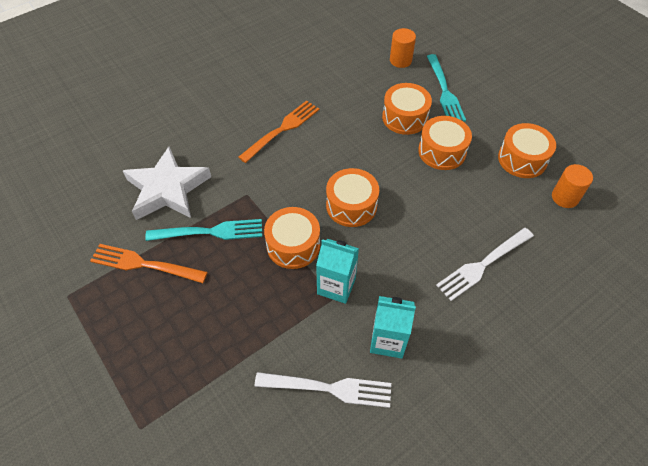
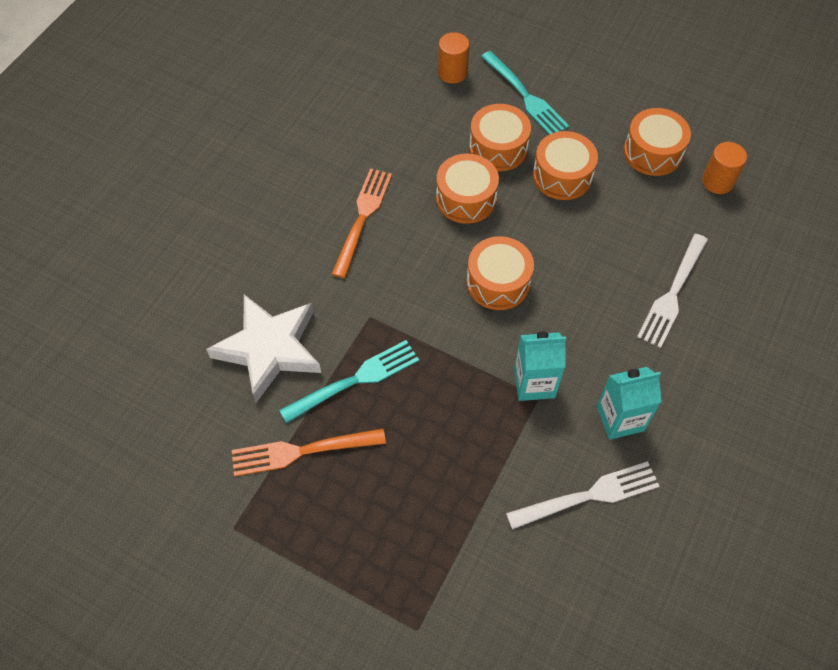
camera: 25 degrees left, 5 degrees up
(293, 245) = (460, 356): orange drum -> orange drum (466, 198)

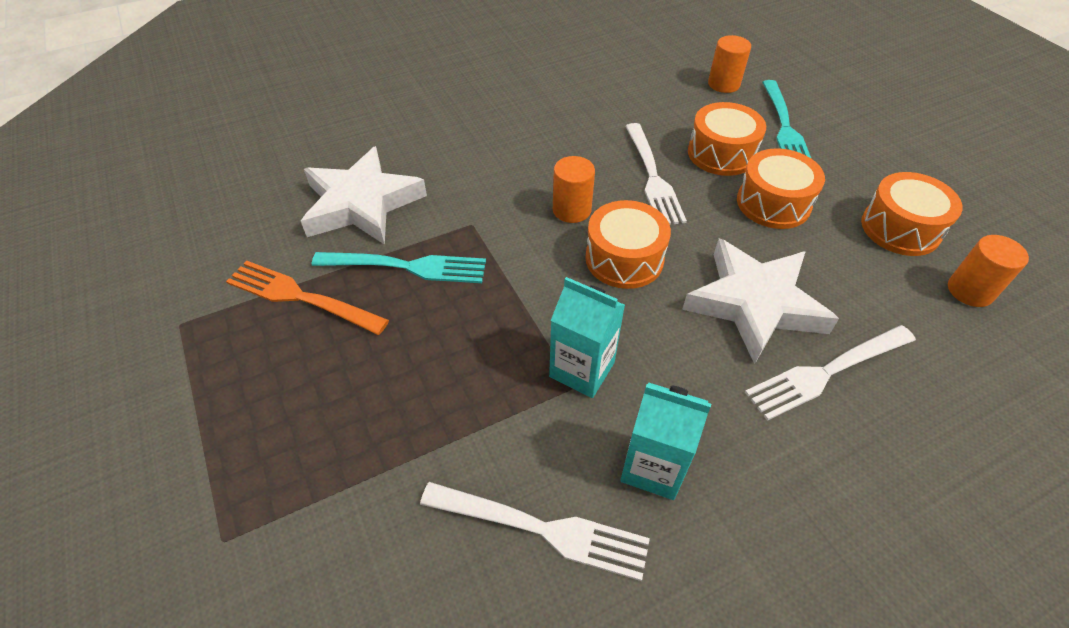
camera: 35 degrees right, 10 degrees down
(362, 217) = (540, 149): orange fork -> none
(431, 262) = (571, 210): none -> orange cylinder
(466, 198) = (653, 177): orange drum -> white fork
(603, 268) = (755, 304): none -> white star

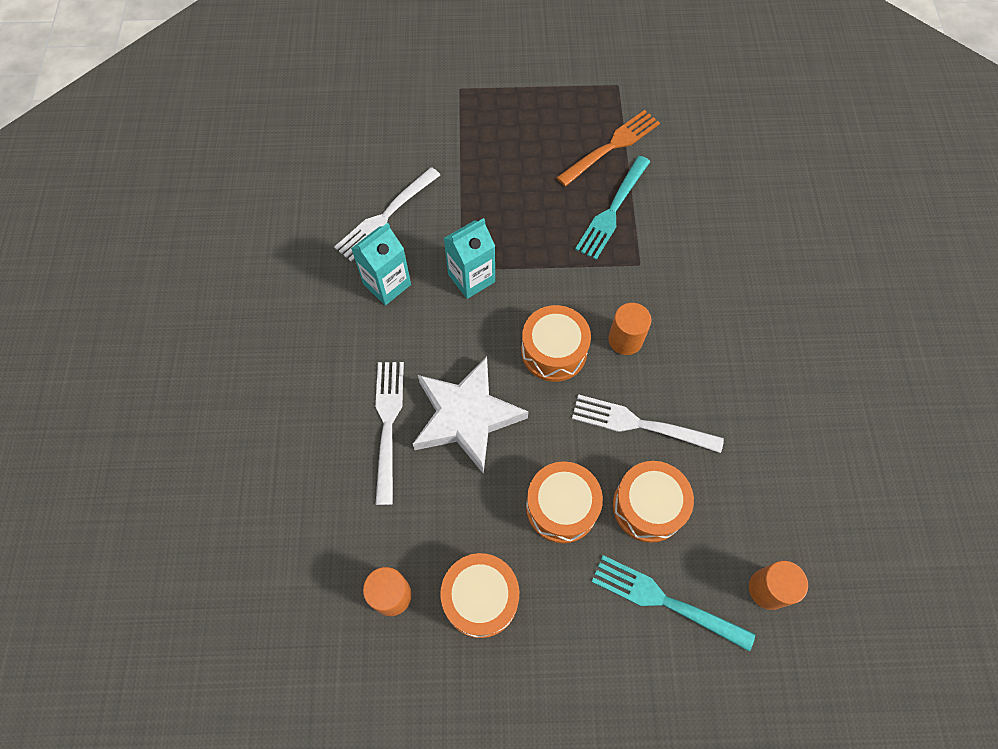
camera: 115 degrees right, 15 degrees up
(362, 204) = (695, 200): white star -> none

